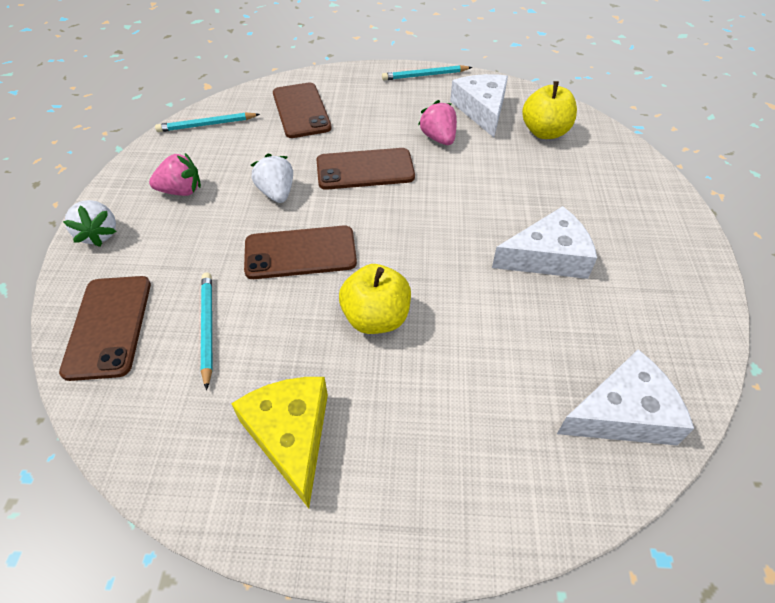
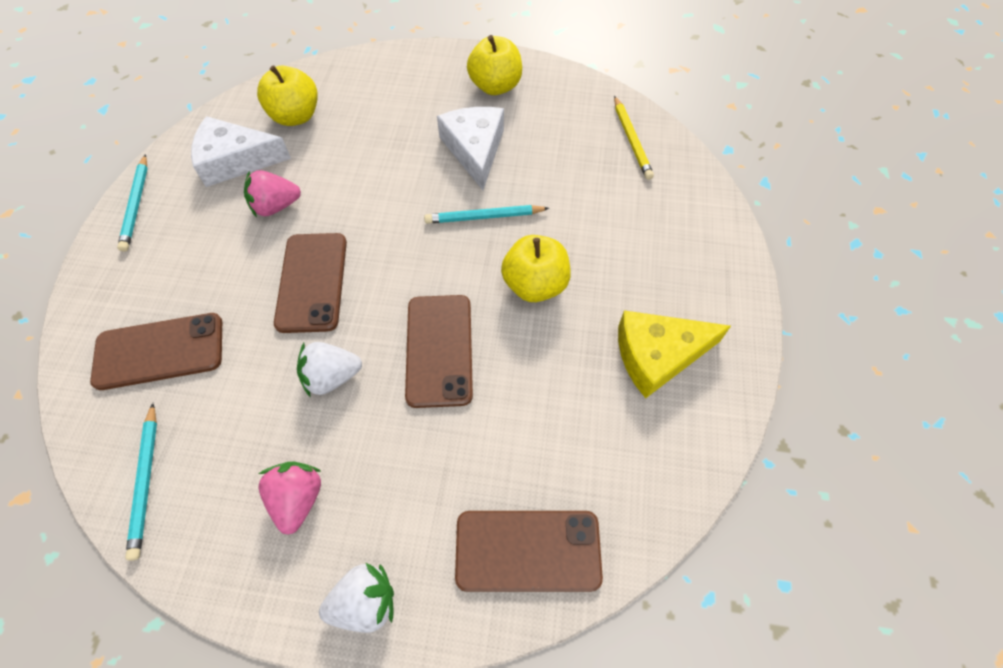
camera: 85 degrees left, 10 degrees up
(207, 328) = (537, 438): turquoise pencil -> turquoise pencil (484, 217)
(623, 413) = (631, 140): white cheese -> yellow pencil
(655, 266) = (495, 86): none -> yellow apple

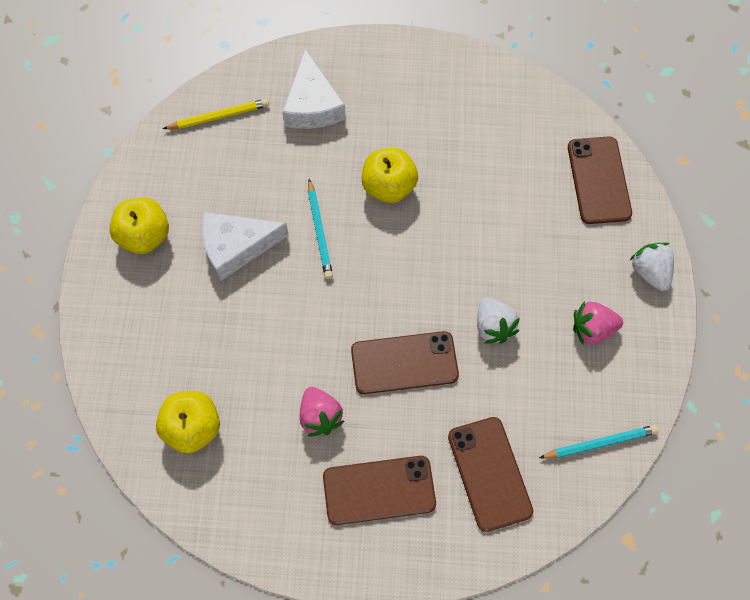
camera: 95 degrees left, 5 degrees up
(136, 205) = (327, 559): turquoise pencil -> none
(235, 160) = (260, 475): white cheese -> white cheese (312, 105)
(439, 350) = (458, 251): brown phone -> brown phone (379, 490)
(657, 355) = (443, 103): yellow cheese -> none

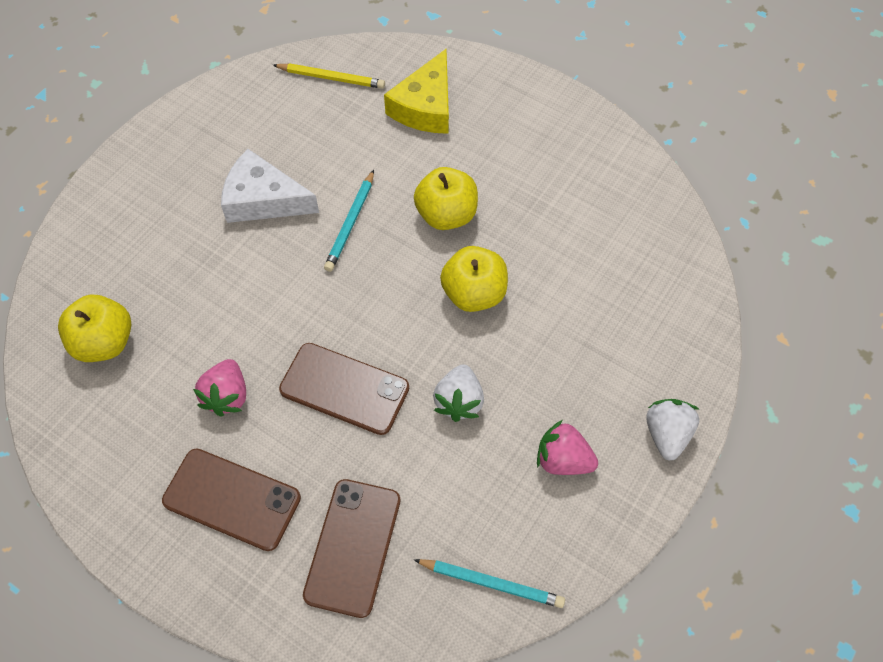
camera: 30 degrees right, 5 degrees down
(144, 236) = (189, 150): yellow apple -> yellow apple (474, 294)
(312, 105) = (425, 106): white cheese -> yellow cheese
(598, 180) = (671, 312): brown phone -> none

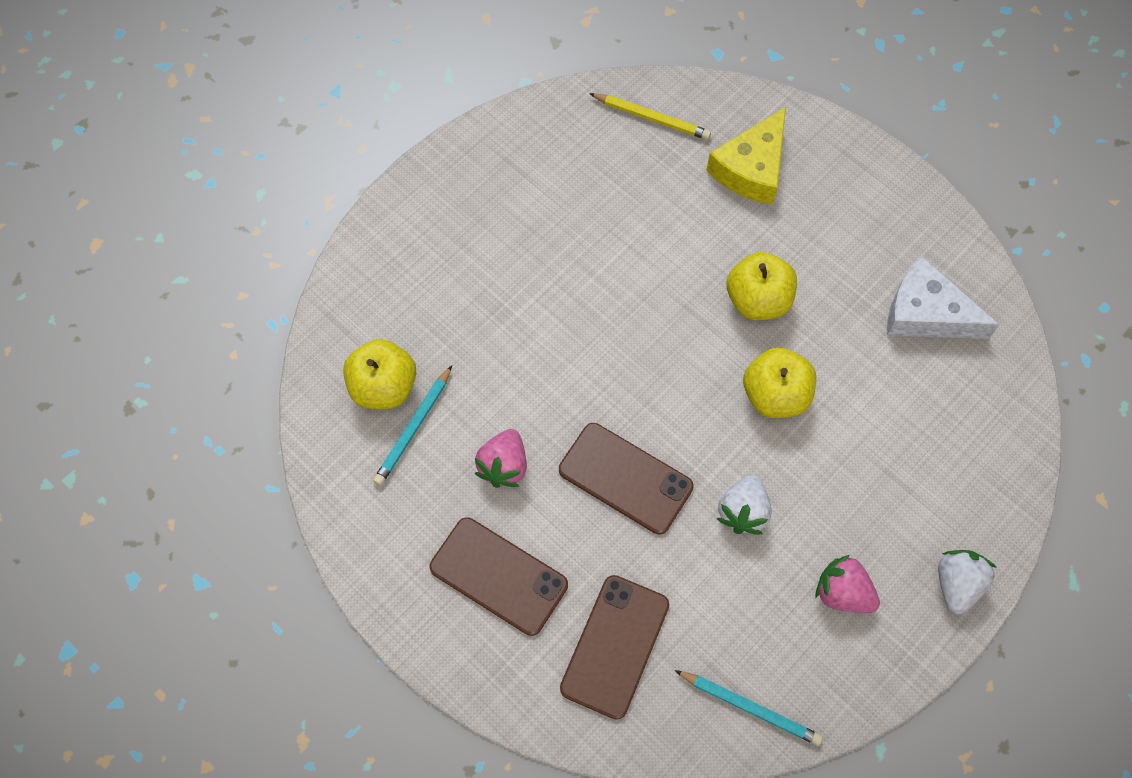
camera: 10 degrees right, 5 degrees up
(263, 199) = (562, 252): white cheese -> white cheese (926, 313)
(350, 223) = (653, 294): turquoise pencil -> turquoise pencil (413, 428)

